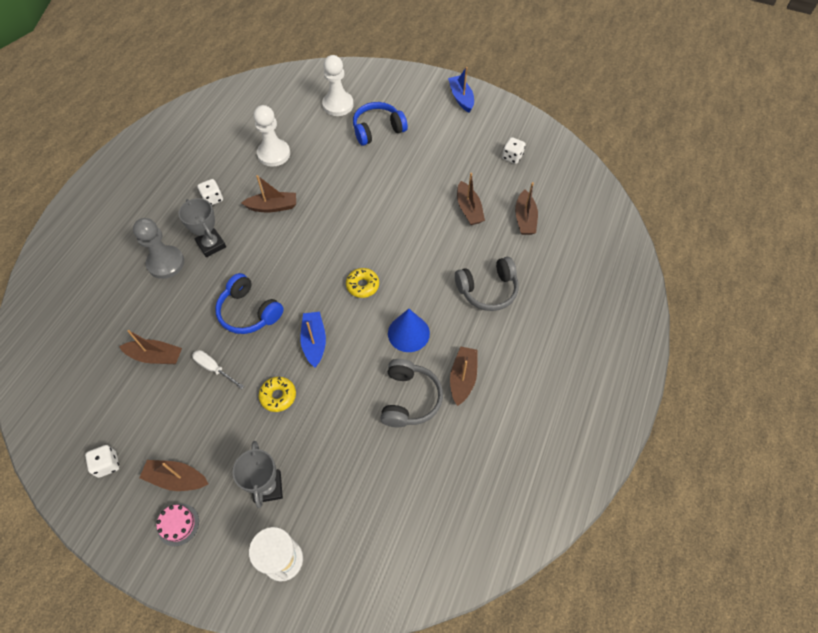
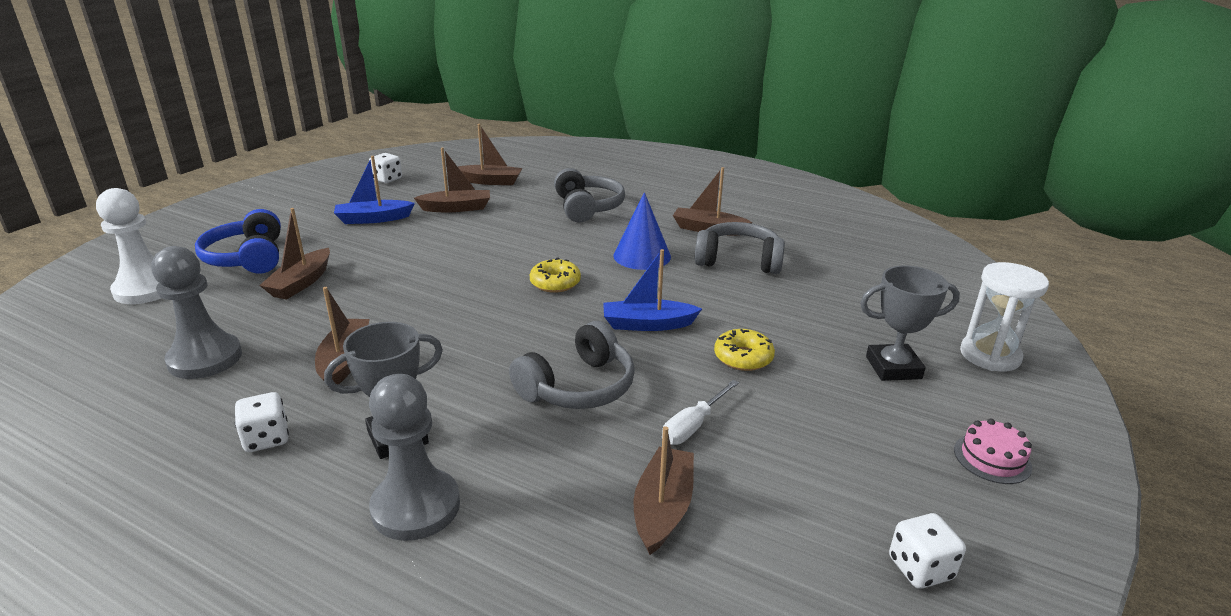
camera: 85 degrees left, 30 degrees down
(176, 479) = (914, 464): brown boat -> brown boat (301, 283)
(249, 312) = (578, 387): blue headphones -> grey headphones
(274, 154) = (205, 359): white pawn -> grey pawn
(461, 98) = (248, 198): blue boat -> blue boat (373, 219)

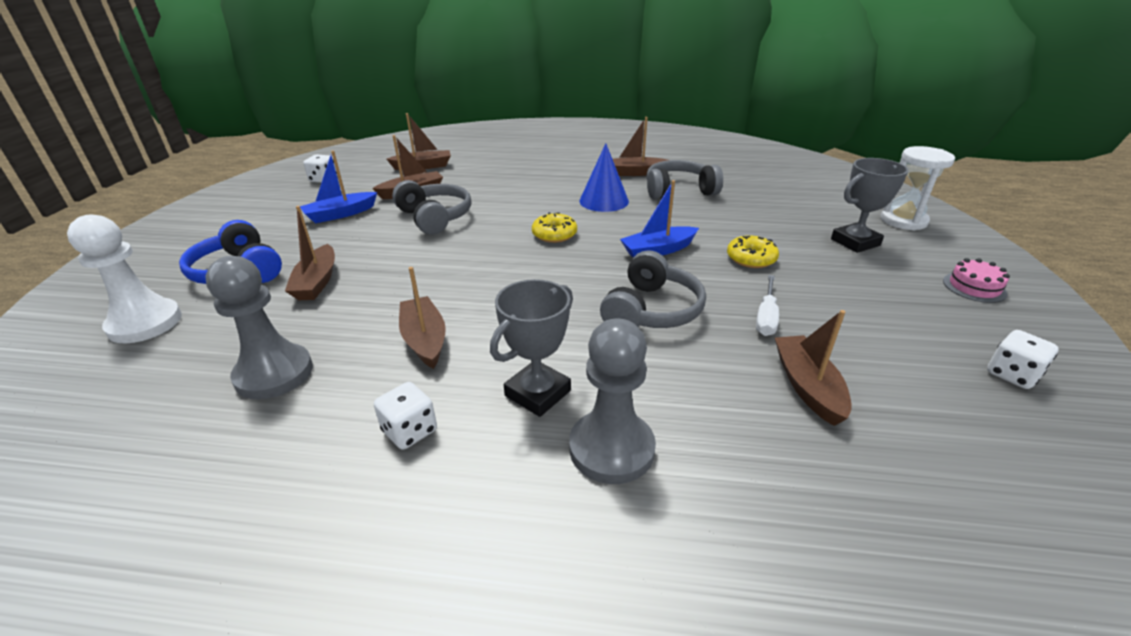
camera: 20 degrees left, 5 degrees up
(587, 207) = (525, 173): grey headphones -> grey headphones (435, 217)

